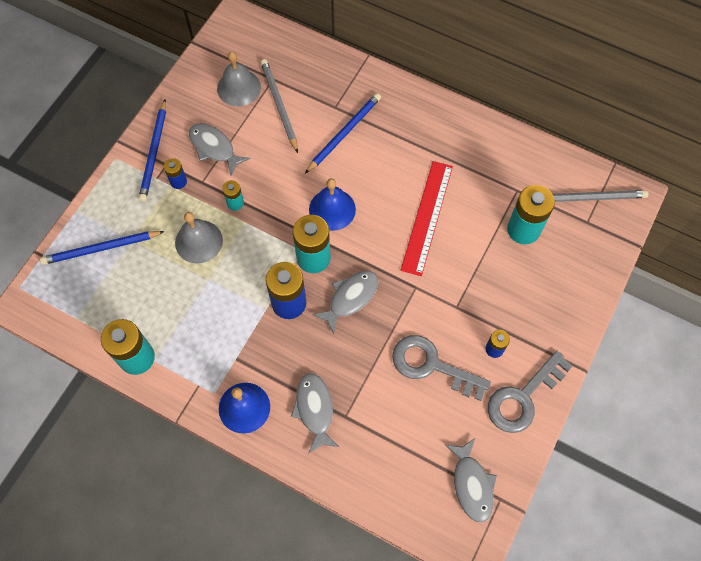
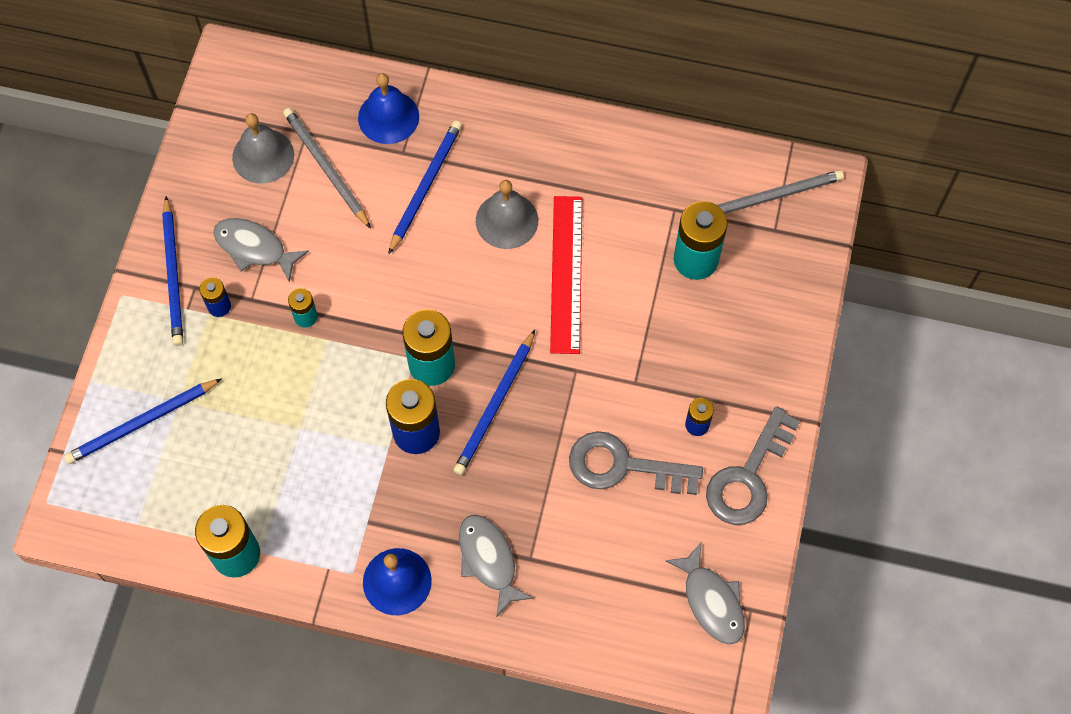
camera: 15 degrees left, 0 degrees up
(198, 241) = (272, 380): grey bell -> grey bell (507, 220)
(332, 209) = (438, 294): blue bell -> blue bell (388, 117)
(350, 298) = (495, 405): grey fish -> blue pencil

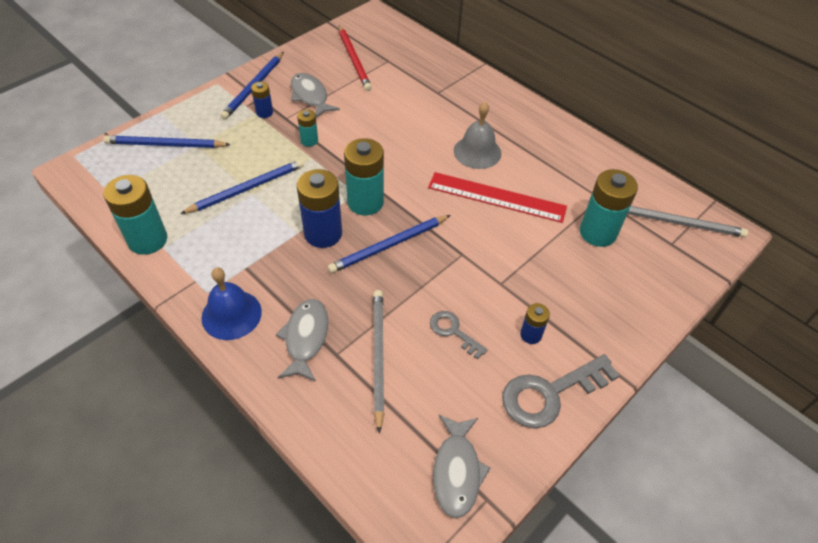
camera: 30 degrees right, 15 degrees down
(263, 156) = (354, 60): grey bell -> red pencil
(326, 168) = (385, 80): grey pencil -> grey pencil (378, 356)
(388, 117) = (442, 74): blue bell -> none
(425, 186) = (438, 113): blue pencil -> blue pencil (247, 188)
(566, 274) = (496, 197): red ruler -> red ruler turned 75 degrees clockwise
(623, 466) = (453, 332): grey key -> grey key, size x0.55

